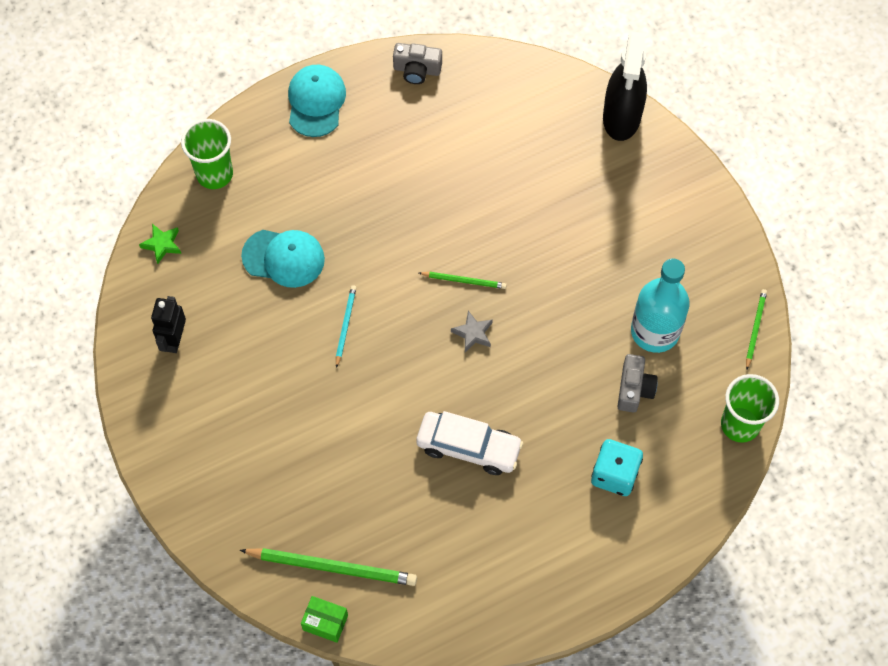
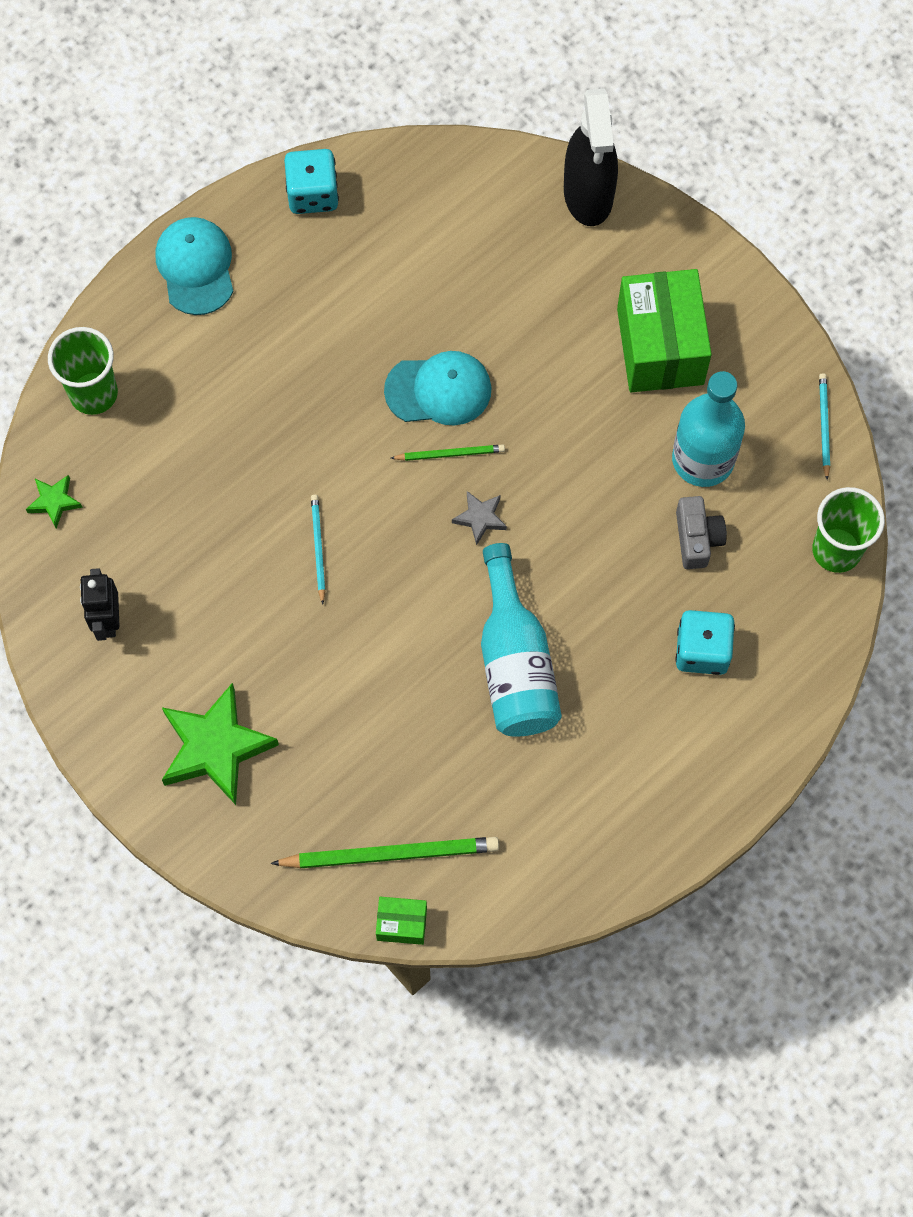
camera: 15 degrees left, 5 degrees up
(225, 453) = (215, 747): none -> green star
(283, 258) = (215, 481): turquoise cap -> turquoise cap (438, 390)
(417, 70) = (312, 194): grey camera -> turquoise dice
(468, 447) = (515, 662): white car -> turquoise bottle
(645, 240) = (660, 346): none -> green box
(755, 328) = (823, 425): green pencil -> turquoise pencil

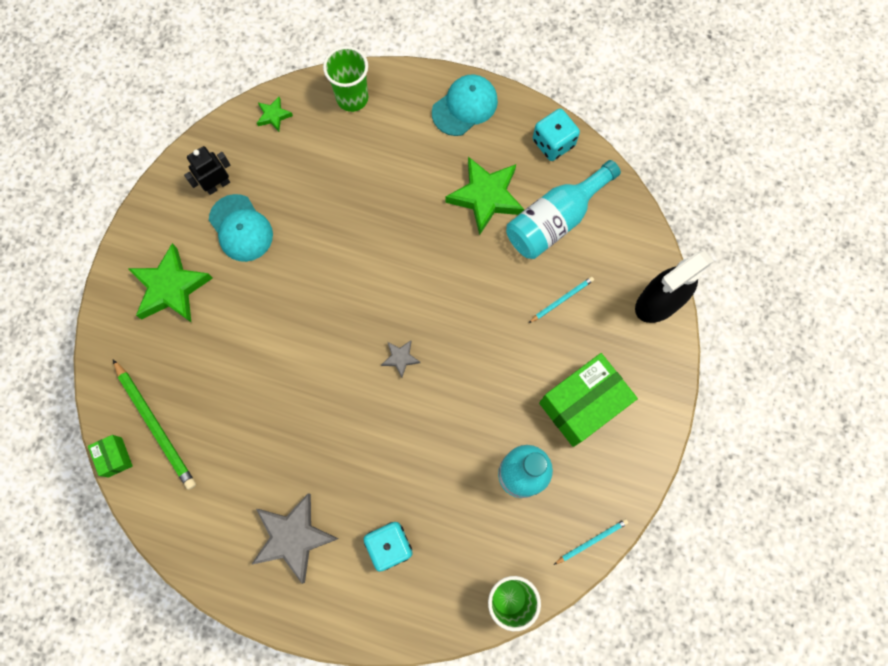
camera: 60 degrees right, 5 degrees up
(318, 548) = (327, 275): turquoise pencil -> turquoise pencil (562, 299)
(333, 309) = (486, 197): none -> green star
(438, 390) = (470, 286): turquoise cap -> turquoise cap (241, 228)
(450, 454) = (432, 317): green pencil -> none
(515, 662) = (317, 432): turquoise bottle -> turquoise bottle (555, 220)
(629, 756) = (293, 537): none -> grey star
(697, 538) = (464, 500): grey camera -> none

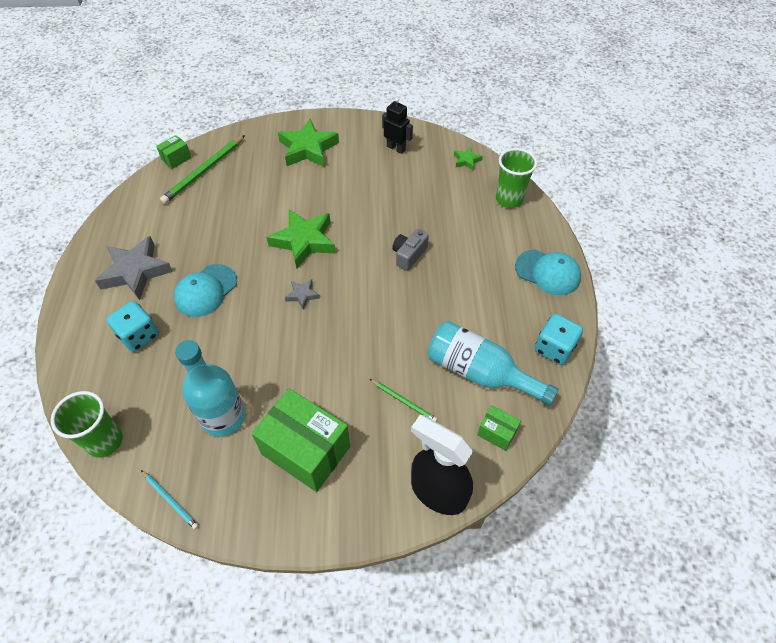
camera: 70 degrees right, 20 degrees down
(241, 228) = (369, 170): turquoise cap -> turquoise cap (206, 290)
(389, 231) = (409, 255): none -> grey camera
(486, 197) = (473, 312): green star -> green star (304, 241)
(562, 299) = (404, 401): turquoise pencil -> green pencil
(620, 231) = (496, 433): none -> green box

